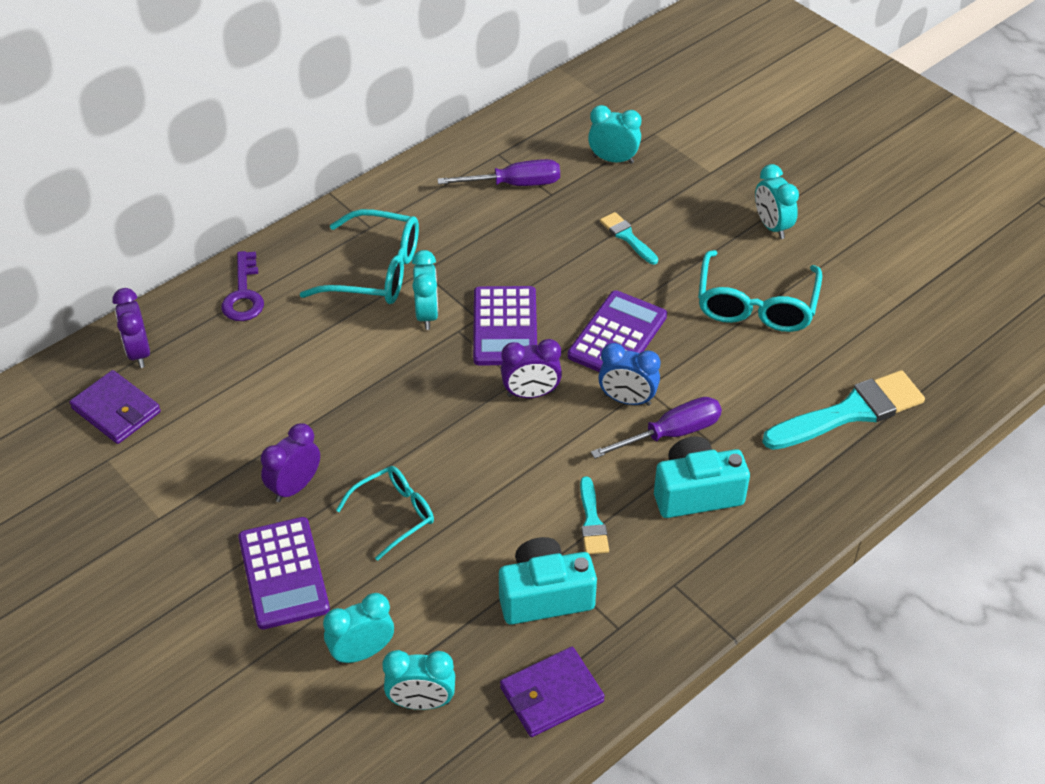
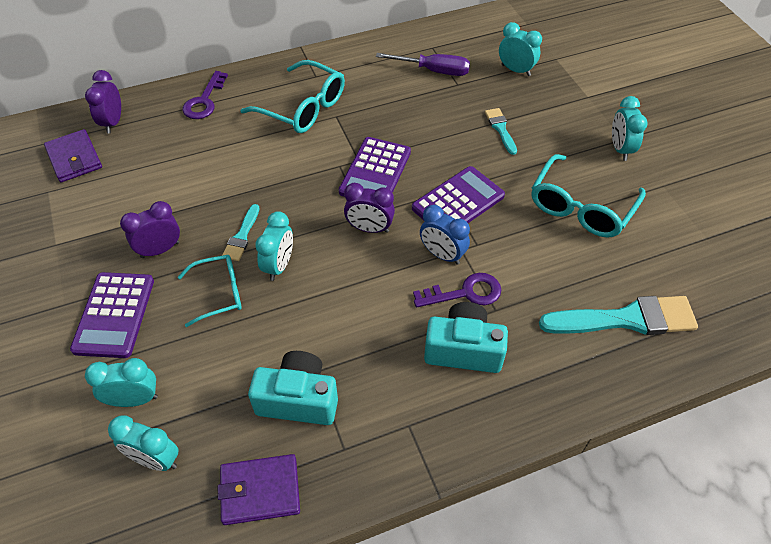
camera: 20 degrees right, 5 degrees up
(427, 314) = (323, 148): turquoise clock -> turquoise clock (279, 265)
(592, 521) = (367, 347): turquoise brush -> turquoise brush (242, 236)
(671, 433) = (465, 293): purple screwdriver -> purple key

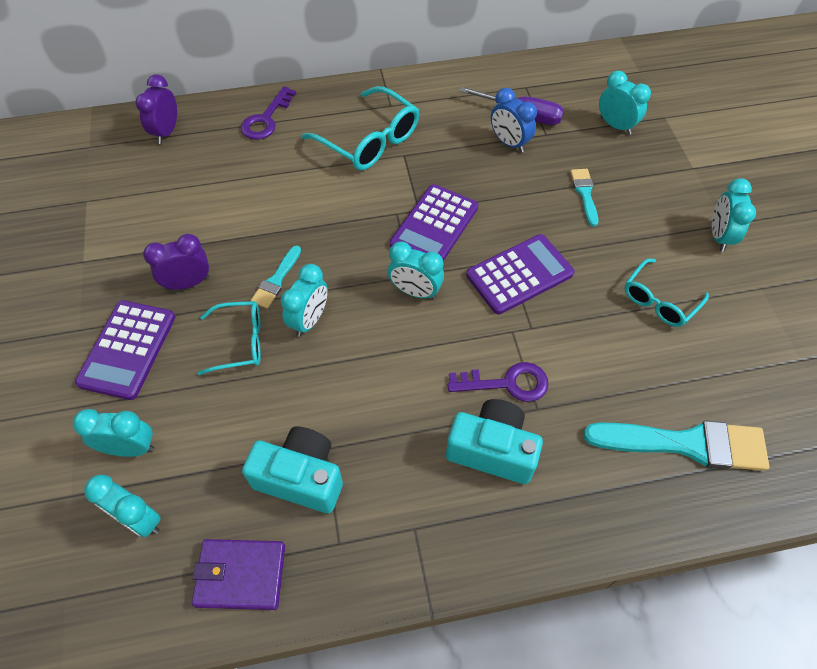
camera: 10 degrees right, 5 degrees up
(74, 158) = (120, 167): purple wallet -> none
(369, 228) = (415, 291): purple clock -> turquoise clock
(442, 255) = (490, 334): blue clock -> blue clock (509, 143)
(581, 207) = (659, 300): turquoise glasses -> turquoise glasses, size x0.63

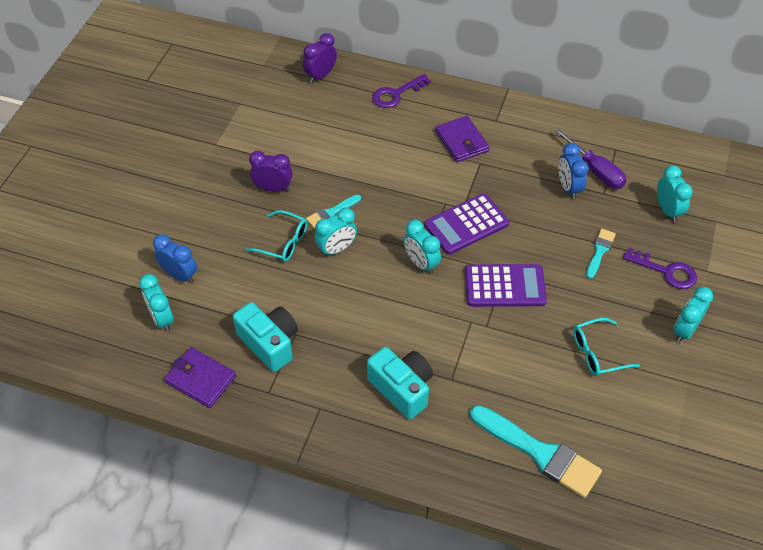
camera: 30 degrees right, 5 degrees down
(128, 349) = (211, 214): purple calculator -> none
(130, 448) = (180, 275): turquoise clock -> blue clock
(369, 140) = (461, 141): turquoise glasses -> purple wallet
(507, 383) = (442, 353): purple key -> purple key (666, 271)

